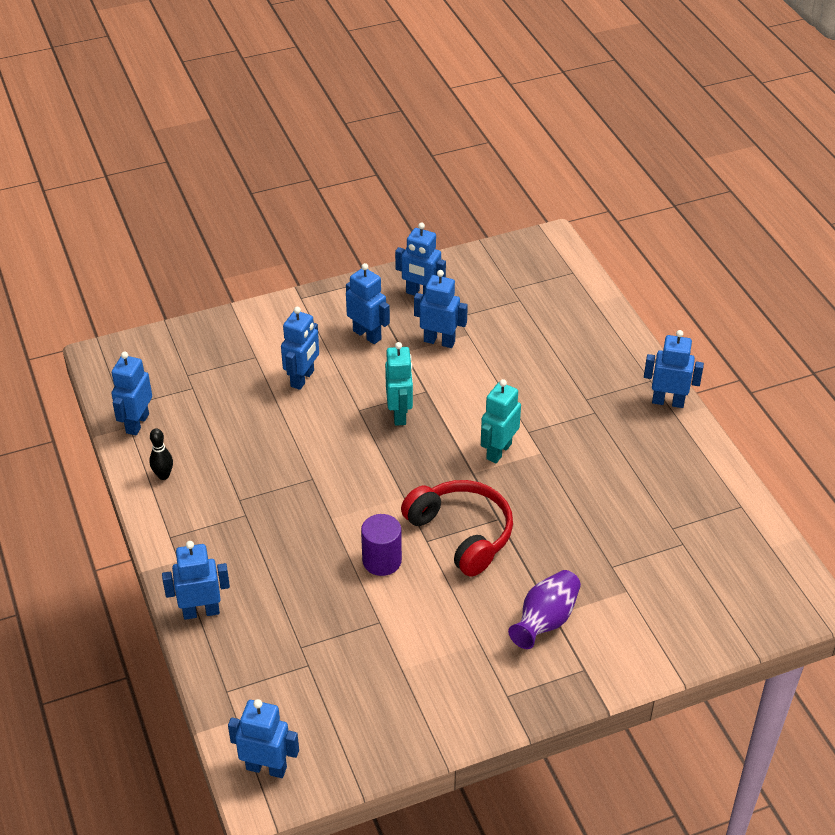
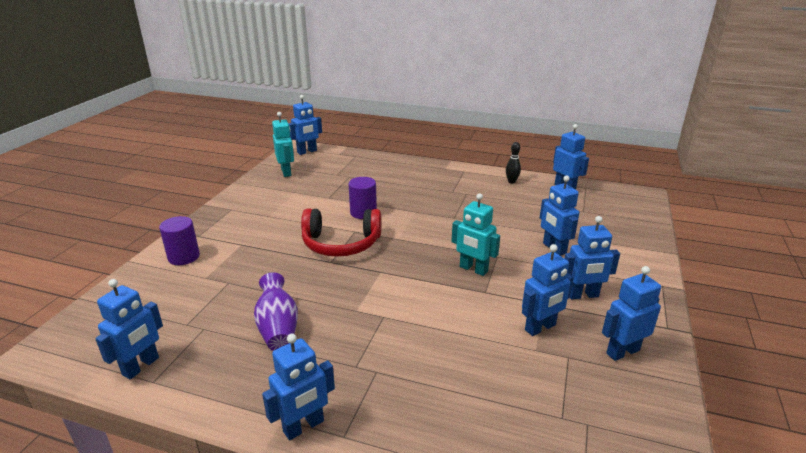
camera: 130 degrees right, 15 degrees down
(201, 611) = (406, 164): blue robot -> blue robot (141, 366)
(498, 451) = (384, 292): turquoise robot -> turquoise robot (286, 172)
(545, 620) = (243, 239): purple vase -> purple vase (278, 328)
(625, 641) = (184, 257): none -> purple cylinder

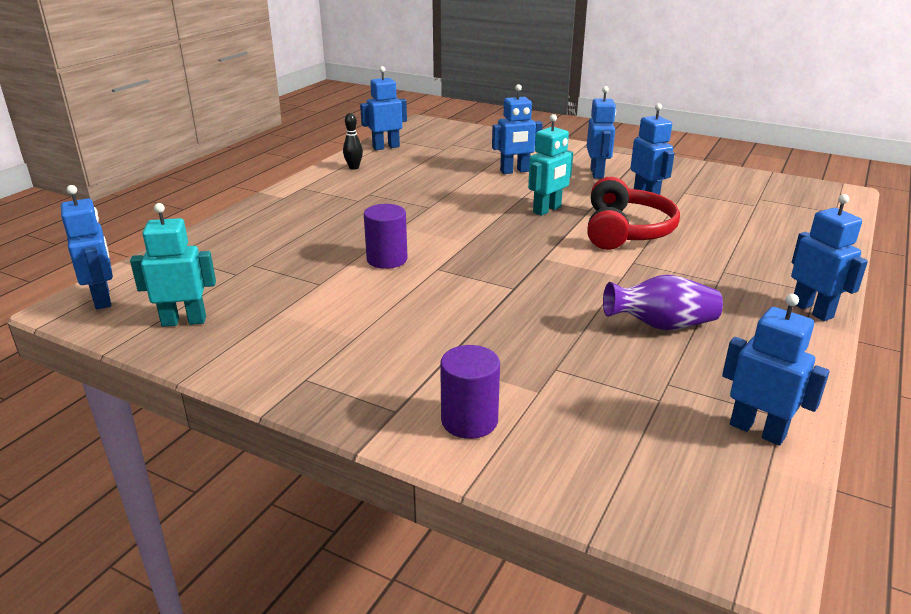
camera: 80 degrees left, 0 degrees up
(341, 243) = (469, 279): red headphones -> red headphones (626, 230)
(622, 352) = (674, 174): blue robot -> none

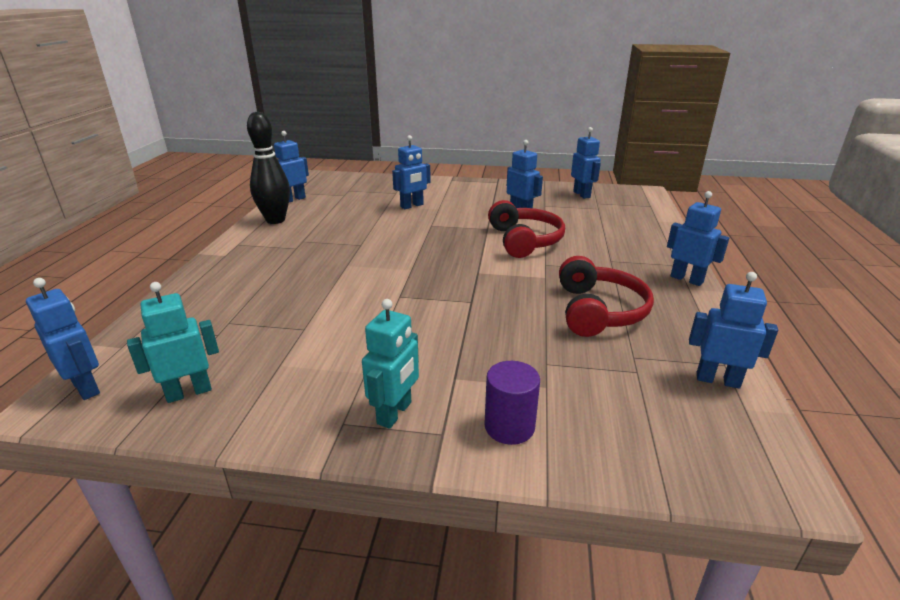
camera: 20 degrees left, 0 degrees up
(354, 167) = (275, 220): black bowling pin -> black bowling pin, size x2.18
(387, 259) = (352, 296): purple cylinder -> none
(547, 210) = (456, 233): turquoise robot -> turquoise robot (395, 413)
(597, 173) = (475, 199): blue robot -> blue robot (582, 194)
(661, 325) = (598, 311): purple vase -> red headphones

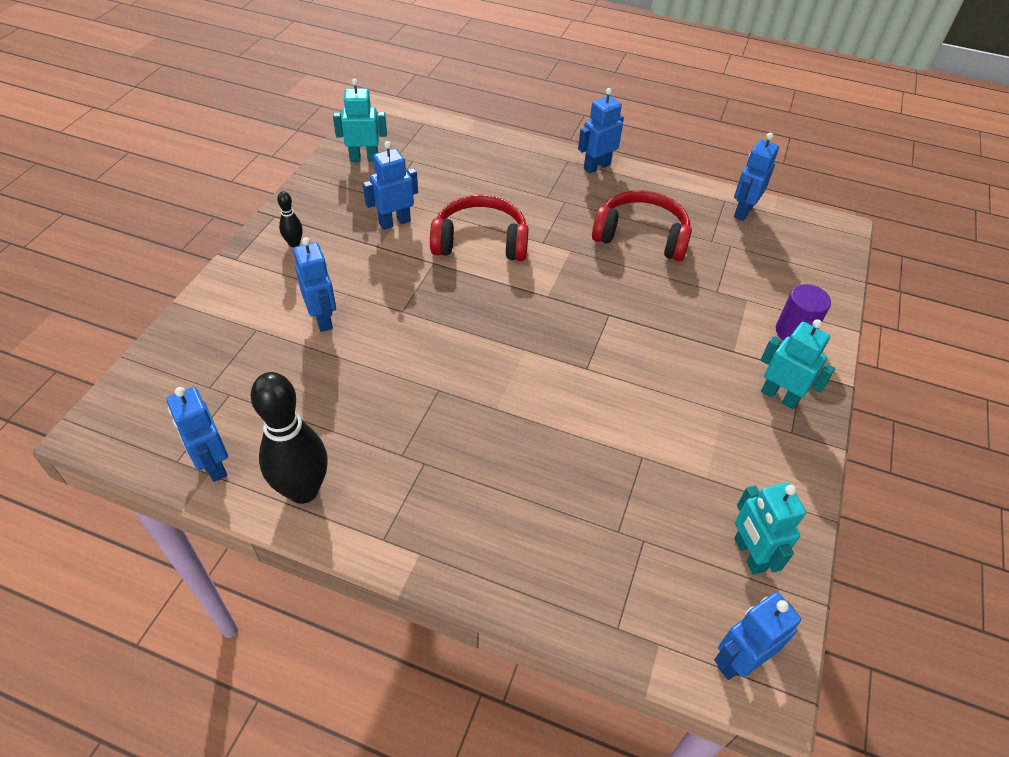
camera: 80 degrees left, 20 degrees up
(475, 190) = (294, 243): none -> black bowling pin
(582, 194) = (364, 158): blue robot -> turquoise robot

